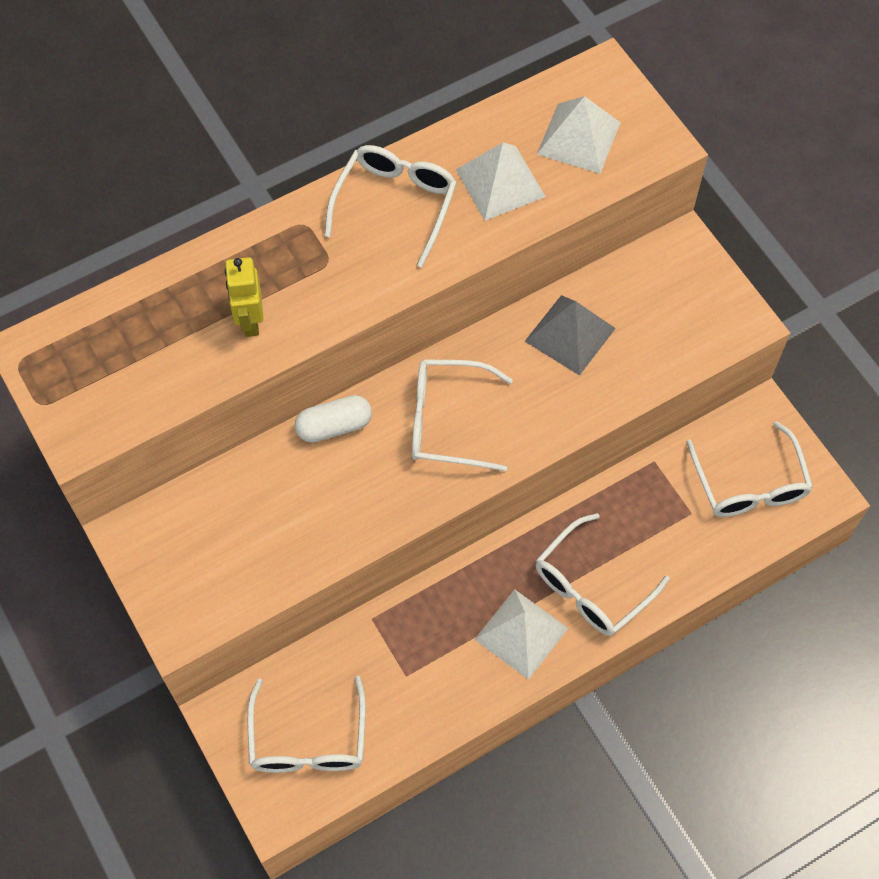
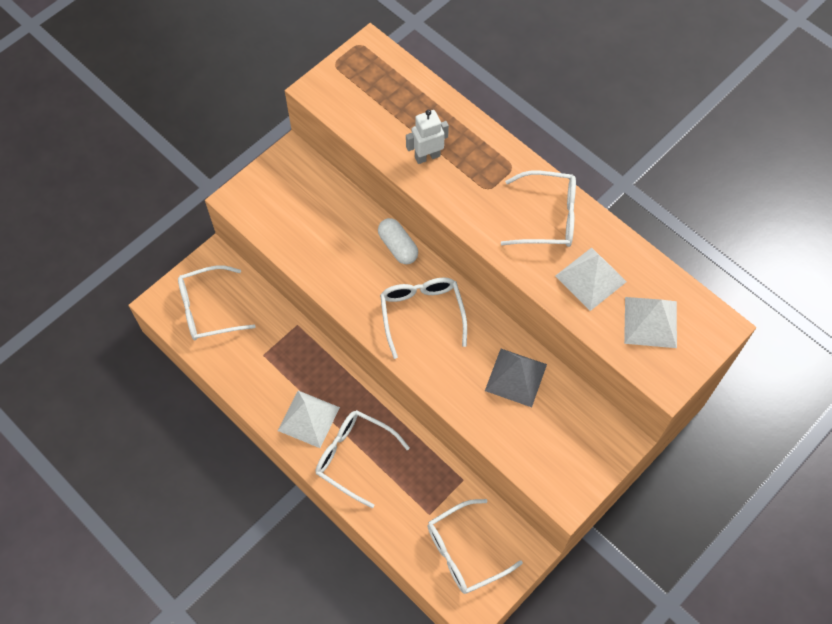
camera: 75 degrees right, 0 degrees up
(250, 321) = (427, 156): yellow robot -> white robot

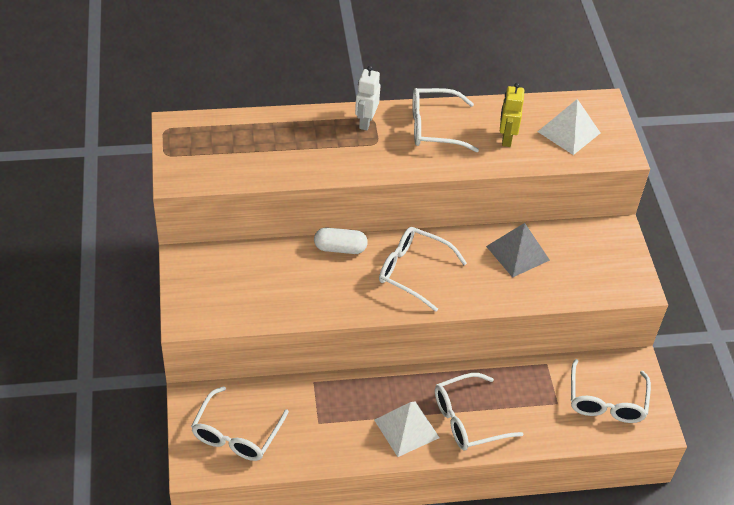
camera: 55 degrees left, 15 degrees down
(427, 156) = (312, 156): white robot -> white robot (365, 122)
(548, 217) = (434, 127): white glasses -> white glasses turned 135 degrees counterclockwise
(590, 279) = (506, 138): white pyramid -> yellow robot

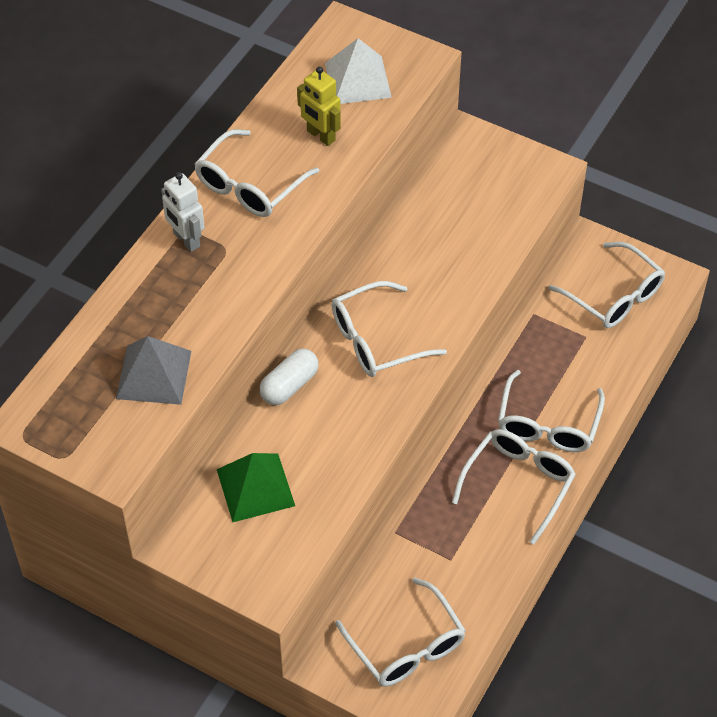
camera: 50 degrees left, 5 degrees up
(253, 273) = (255, 487): none -> green pyramid
(406, 428) = (518, 484): white pyramid -> white glasses
(518, 253) = (427, 236): grey pyramid -> grey pyramid (154, 374)

